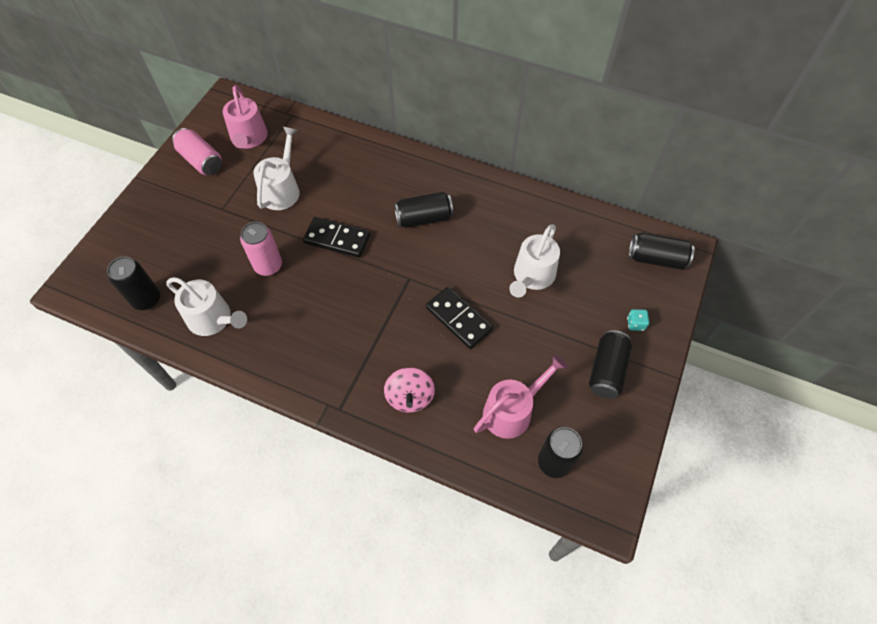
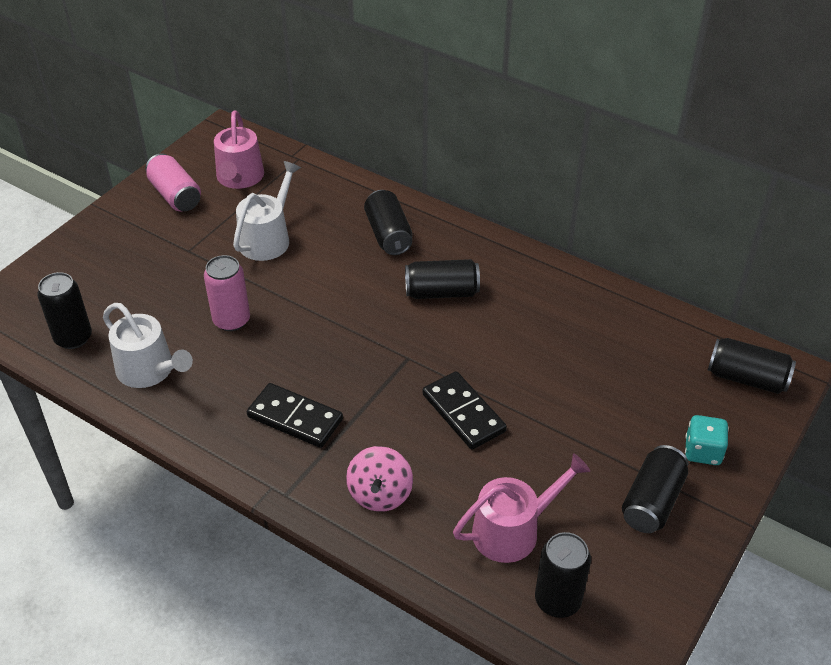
camera: 10 degrees right, 15 degrees down
(337, 239) = (325, 301): black domino -> black domino (295, 418)
(374, 173) = (388, 234): none -> black can
(532, 276) = (572, 376): white watering can -> none
(635, 324) = (703, 452): turquoise dice -> turquoise dice, size x1.54

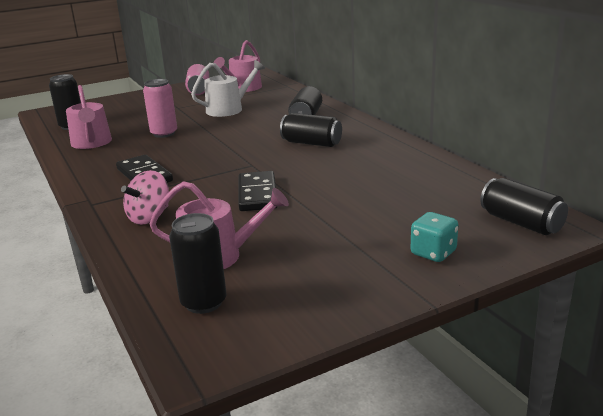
camera: 30 degrees right, 20 degrees down
(149, 370) = (92, 143): white watering can -> pink watering can
(652, 501) = (353, 269): black can -> none

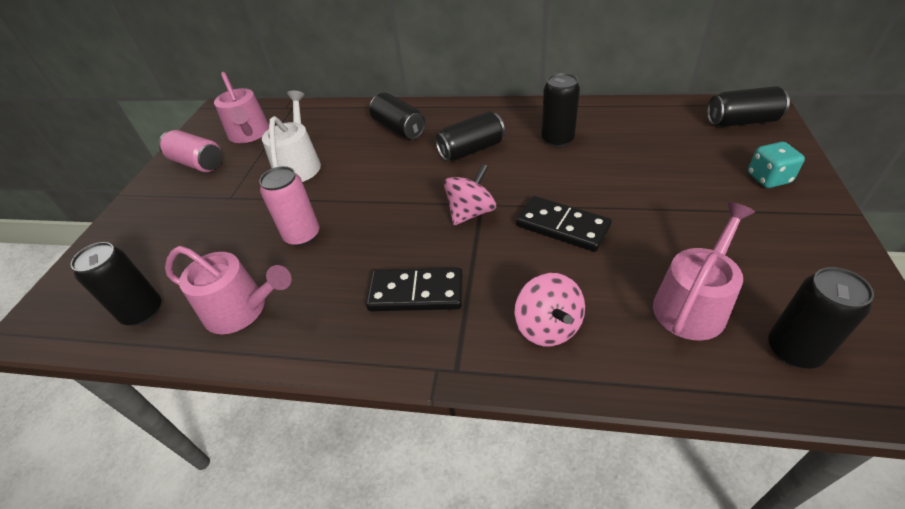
camera: 50 degrees left, 20 degrees up
(238, 165) = (471, 212): none -> pink spinning top
(368, 163) = (557, 139): none -> black can

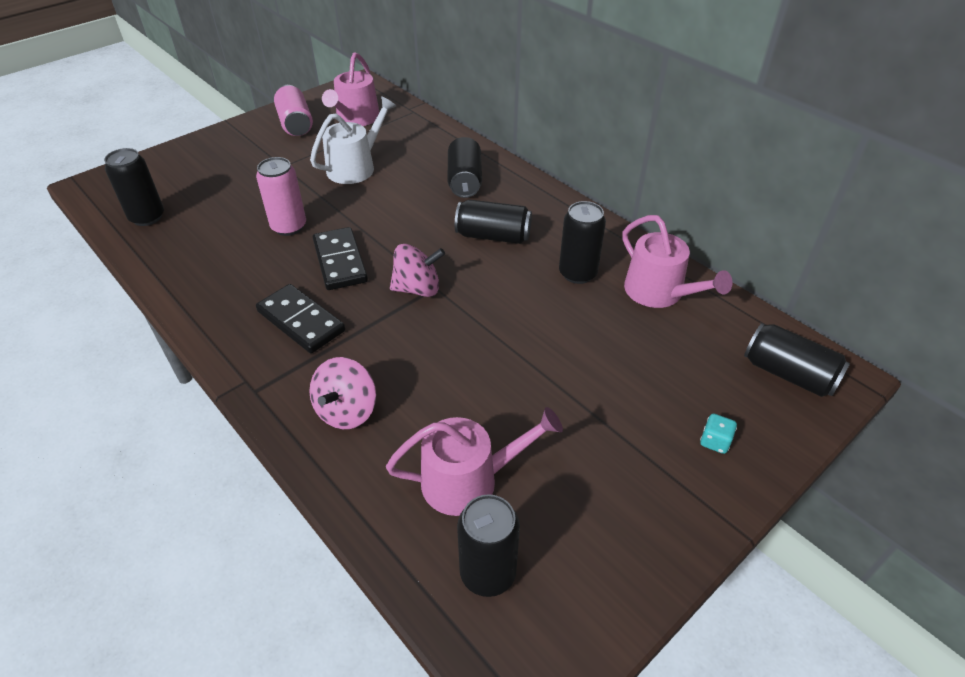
camera: 35 degrees right, 0 degrees up
(241, 310) = (194, 255): pink watering can -> pink watering can (659, 292)
(562, 226) = (467, 349): black domino -> black domino (340, 261)
(768, 178) = (715, 442): turquoise dice -> turquoise dice, size x0.65

